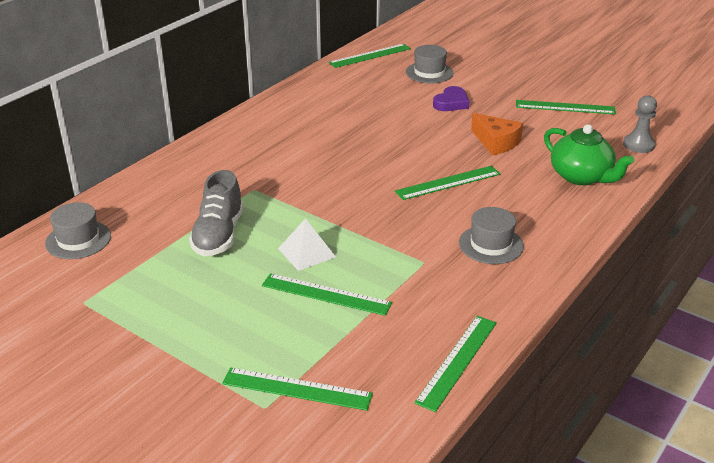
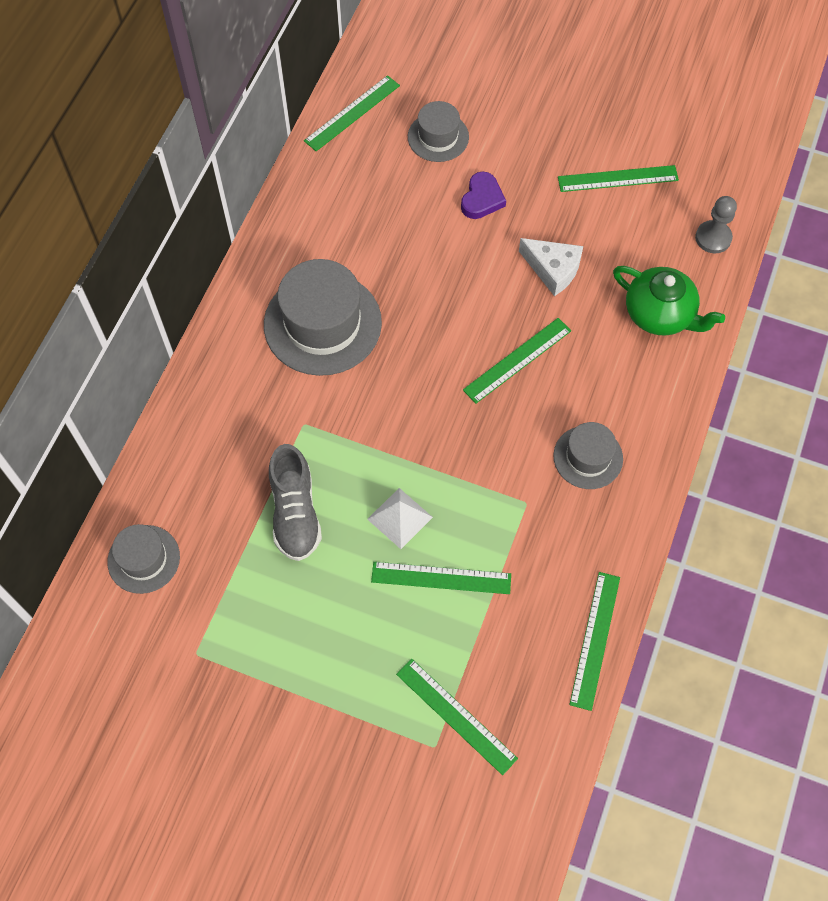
camera: 15 degrees left, 30 degrees up
(297, 142) = (322, 323): none -> grey hat
(297, 389) = (456, 716): green ruler -> green ruler turned 45 degrees clockwise
(496, 142) = (553, 269): orange cheese -> white cheese

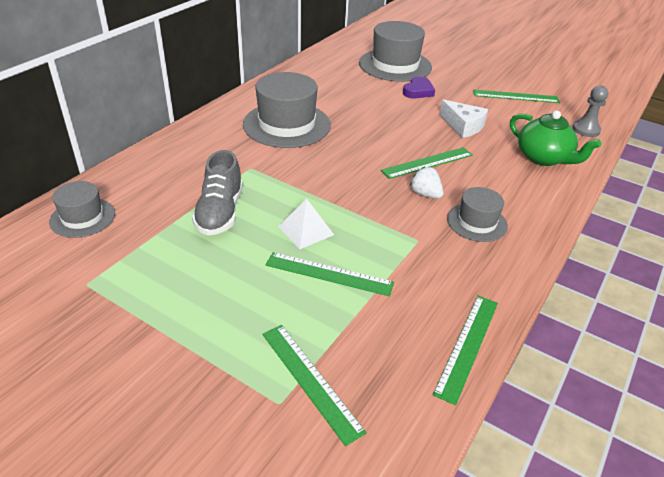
camera: 10 degrees right, 25 degrees down
(352, 113) = (342, 50): green ruler -> none
(438, 137) = (395, 65): grey hat -> grey hat, size x1.78
(523, 422) = (425, 194): none -> white strawberry

